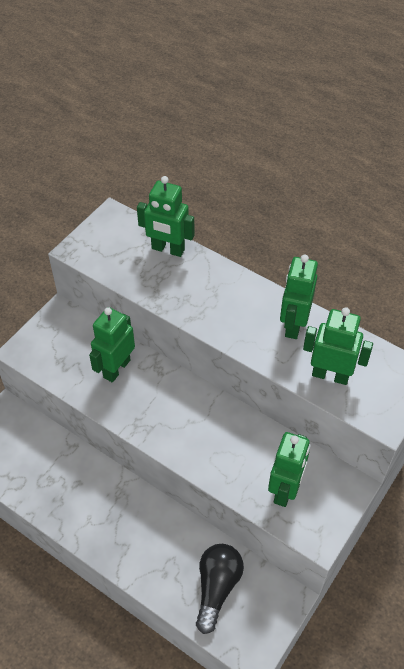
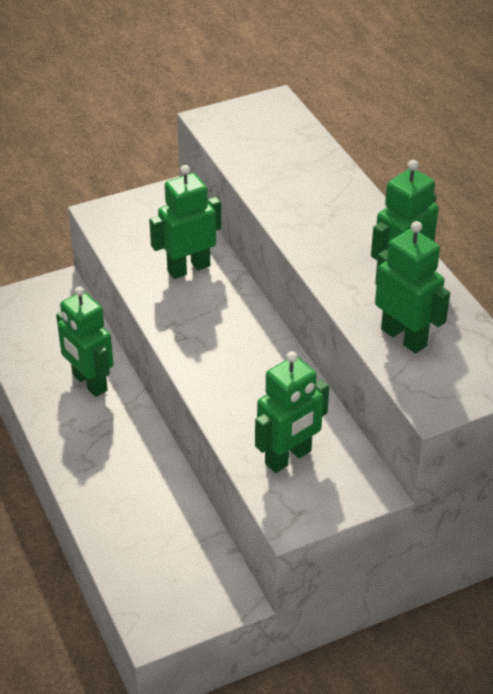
camera: 30 degrees right, 10 degrees down
(168, 249) = (312, 153): green robot -> green robot (89, 383)
(217, 587) = (161, 548): black light bulb -> none

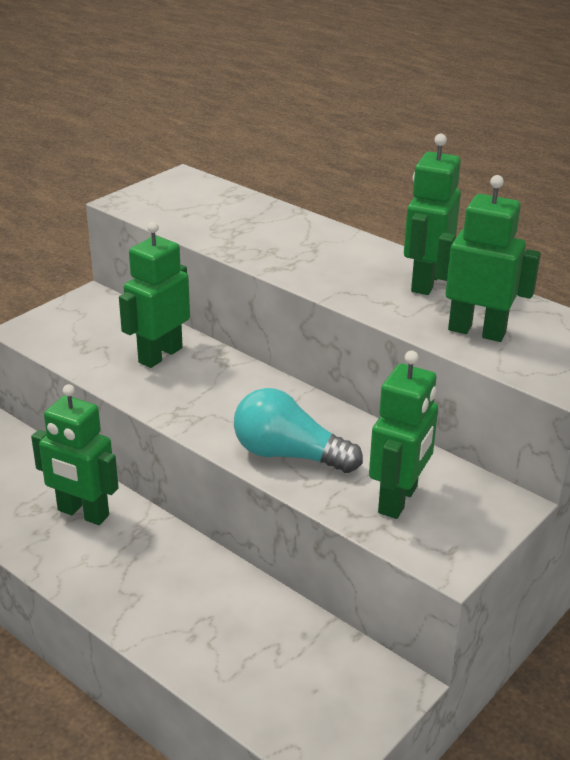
camera: 25 degrees left, 10 degrees down
(231, 391) = (289, 455): none -> turquoise light bulb

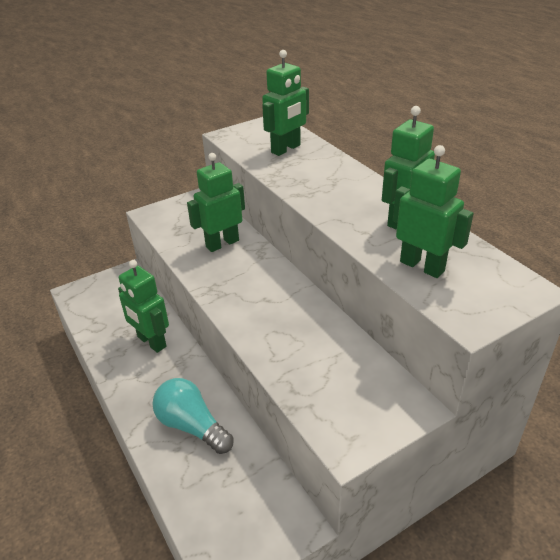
camera: 20 degrees right, 5 degrees up
(289, 455) = (270, 333): turquoise light bulb -> turquoise light bulb (192, 426)
(398, 500) = (332, 386): green robot -> green robot (286, 149)

